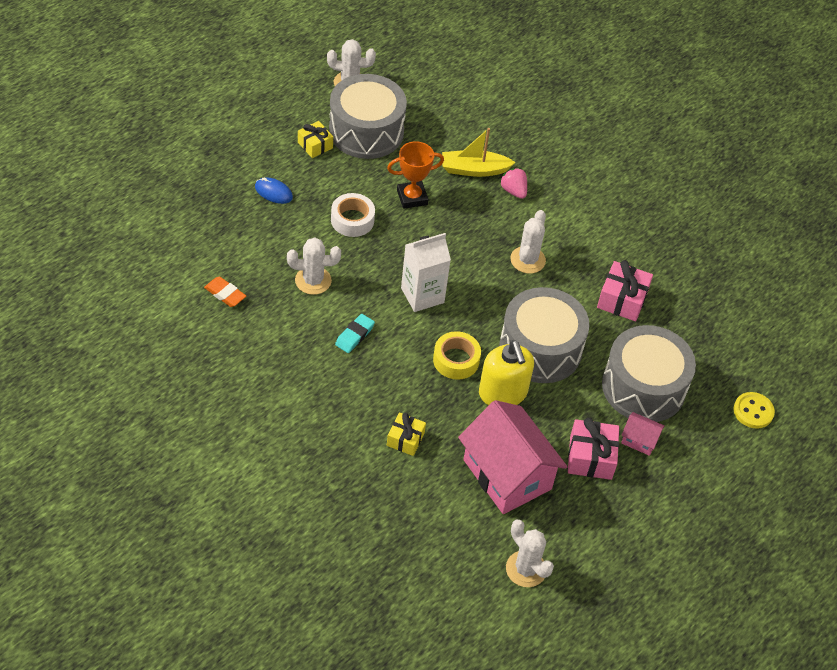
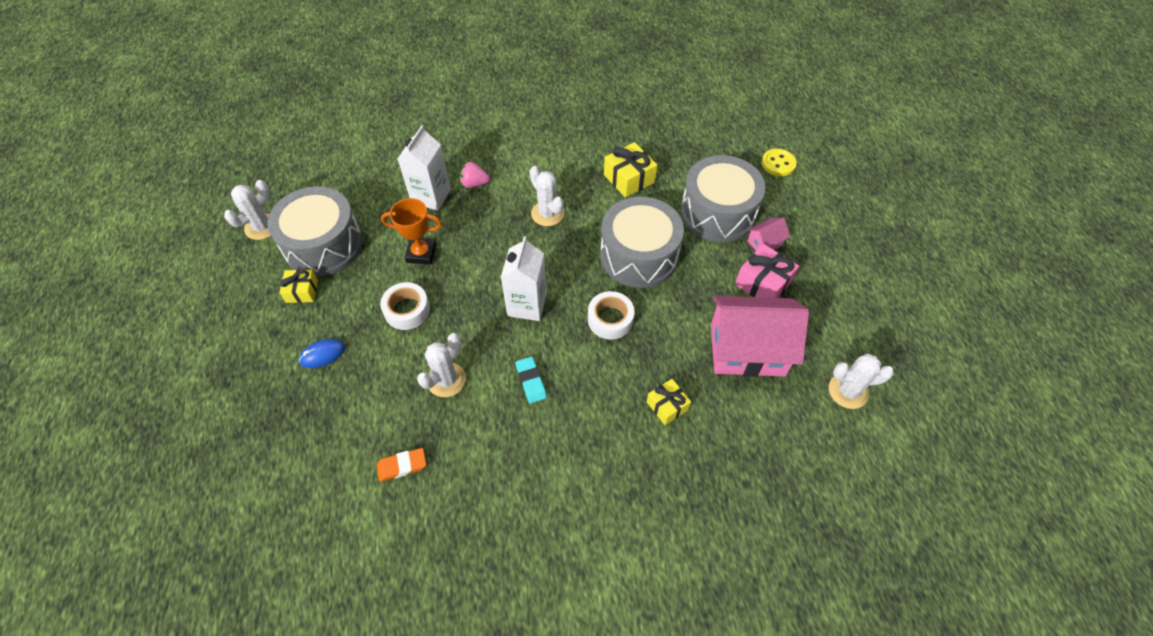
camera: 50 degrees left, 5 degrees up
(412, 197) = (421, 253): orange trophy -> orange trophy turned 75 degrees clockwise
(456, 360) = (610, 319): yellow tape -> white tape
(474, 170) = (431, 196): yellow boat -> white carton
(503, 393) = (665, 306): yellow soap dispenser -> none
(622, 299) = (629, 178): pink gift -> yellow gift

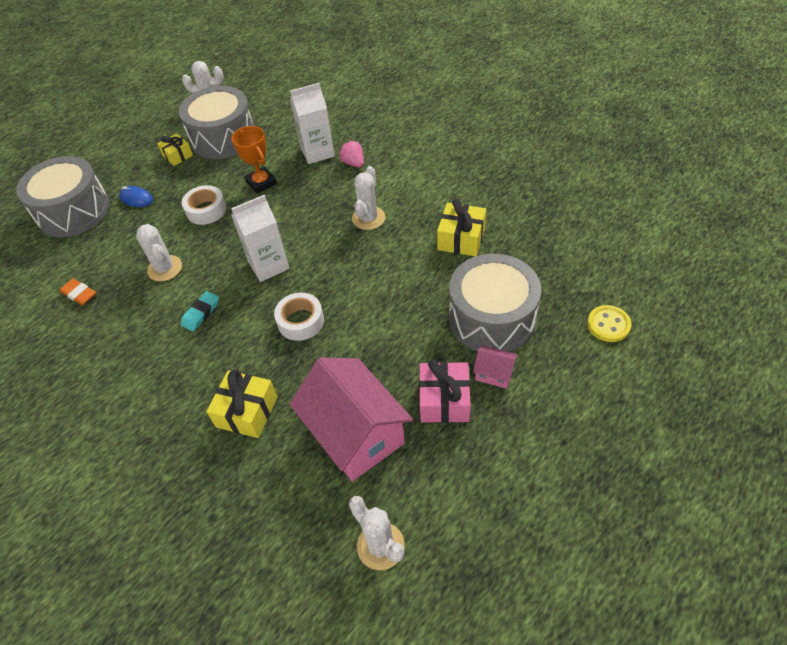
camera: 55 degrees right, 5 degrees down
(446, 380) = (165, 268): white cactus -> white cactus turned 60 degrees clockwise
(639, 255) = (384, 297): grey drum -> grey drum (73, 211)
(667, 406) = (247, 412): yellow gift -> yellow gift, size x1.53

